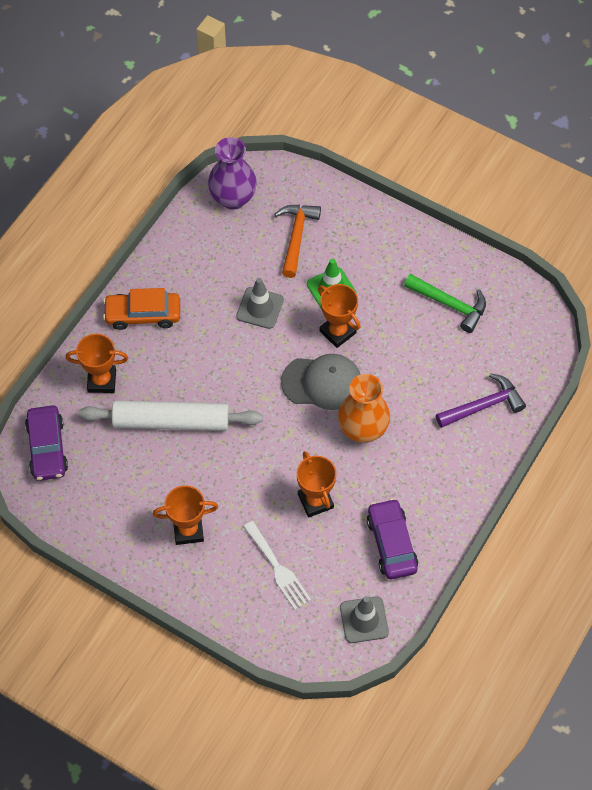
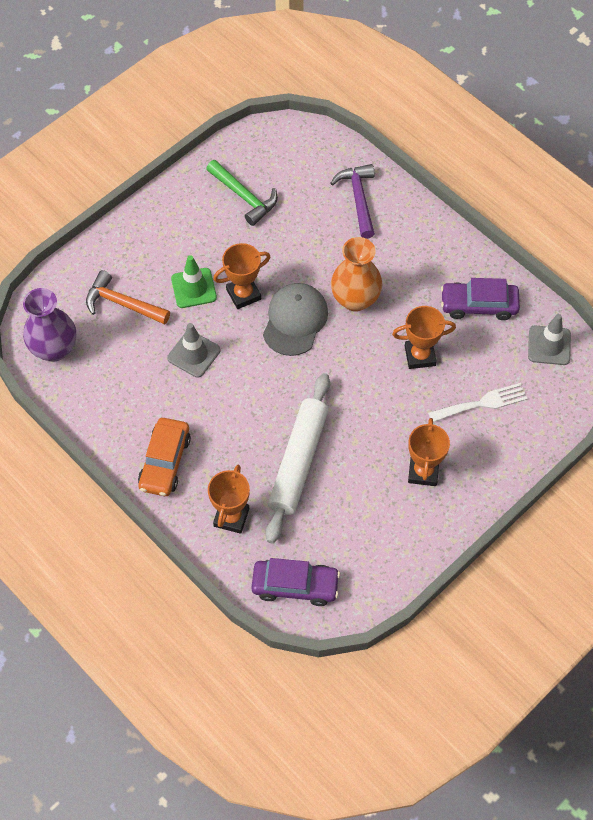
camera: 75 degrees left, 0 degrees up
(450, 305) = (244, 197): green hammer -> green hammer turned 90 degrees clockwise

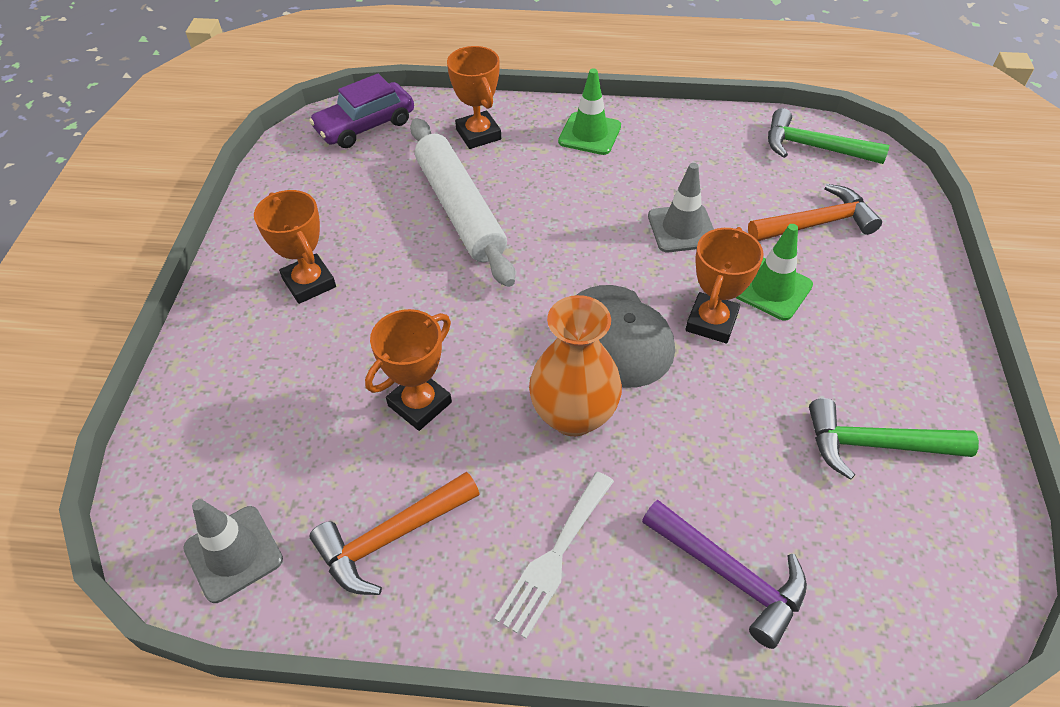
camera: 140 degrees right, 10 degrees down
(54, 349) = (813, 147): purple vase -> green hammer
(165, 462) = (589, 134): orange car -> green traffic cone
(479, 305) = (391, 538): purple car -> orange hammer
(482, 403) = (287, 402): white fork -> white fork (554, 557)

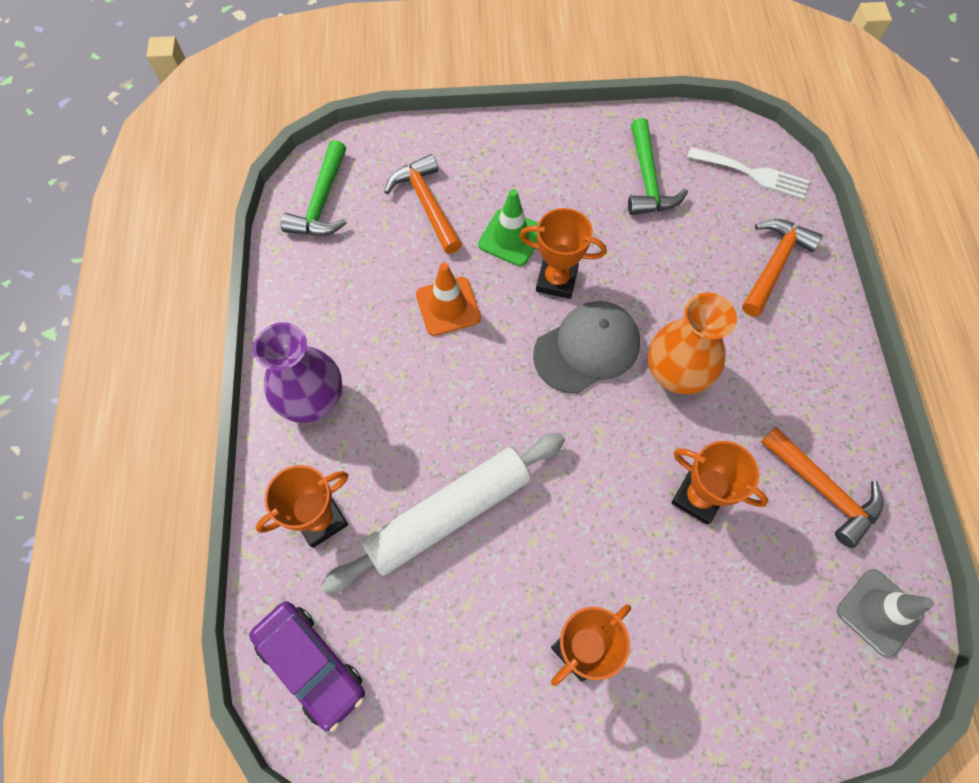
camera: 100 degrees left, 15 degrees up
(554, 557) = (799, 372): white fork -> white fork (753, 174)
(589, 134) = (313, 400): green traffic cone -> purple vase
(682, 228) = (448, 306): grey traffic cone -> orange traffic cone
(730, 575) = (774, 264): purple hammer -> orange hammer

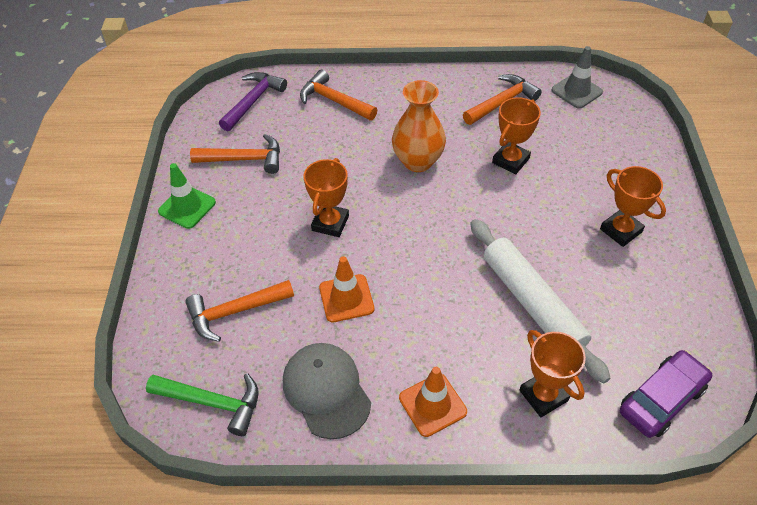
camera: 85 degrees left, 15 degrees down
(313, 400) = (432, 405): purple vase -> orange traffic cone
(511, 237) = (283, 251): green traffic cone -> green traffic cone (187, 207)
(587, 348) = (394, 209): grey cap -> grey cap (326, 391)
(648, 180) = (245, 159): green hammer -> orange hammer
(753, 174) = (253, 101): white fork -> purple hammer

